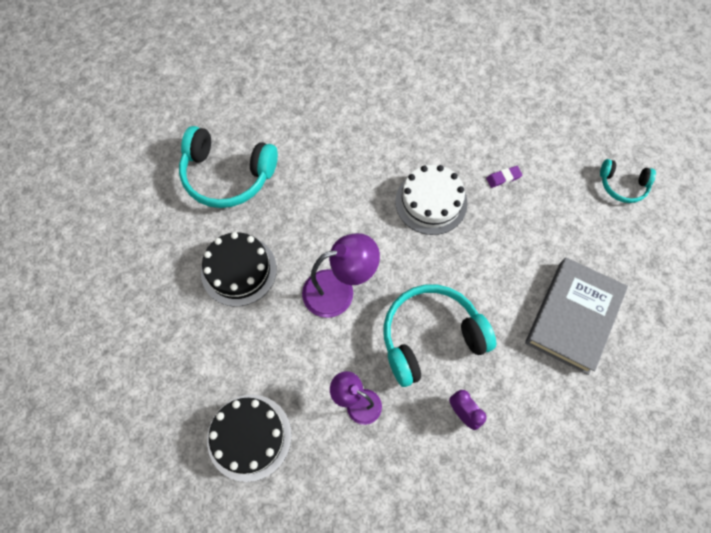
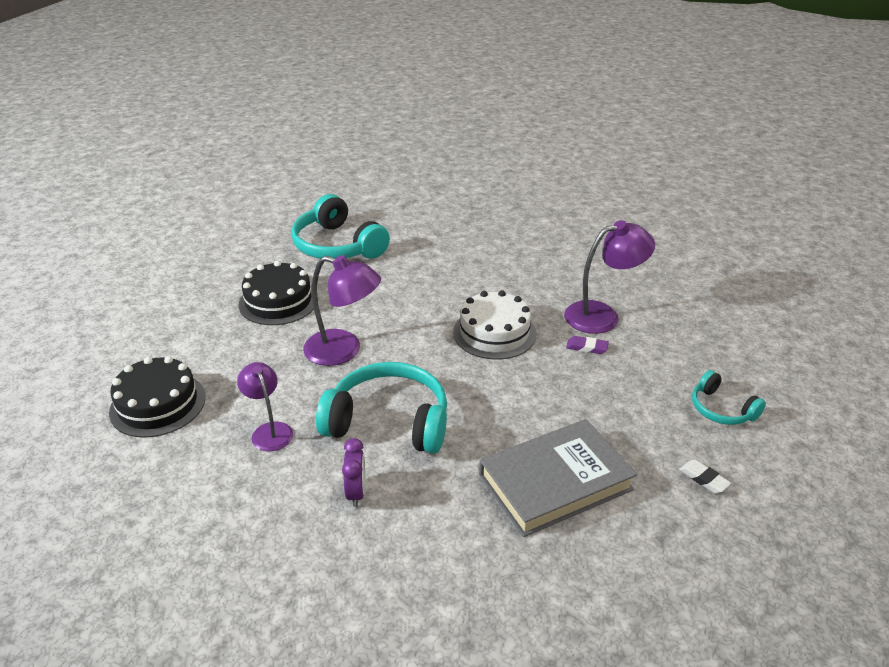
camera: 35 degrees right, 30 degrees down
(490, 137) = (602, 315): none -> purple lamp
(651, 255) = (704, 479): none -> white eraser

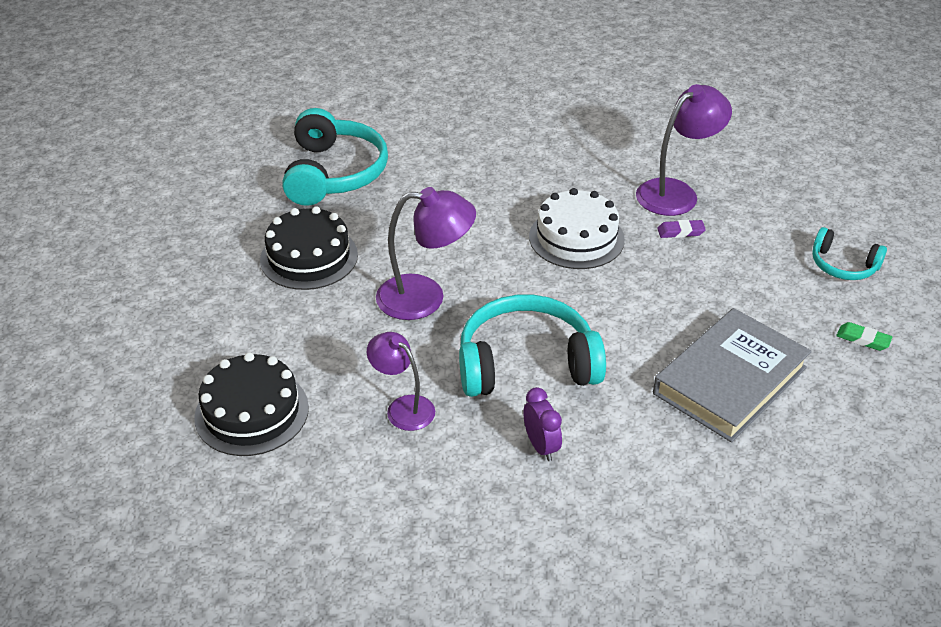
camera: 20 degrees left, 5 degrees up
(338, 245) = (333, 173): turquoise headphones -> turquoise headphones turned 120 degrees counterclockwise
(704, 479) = (863, 339): white eraser -> green eraser

